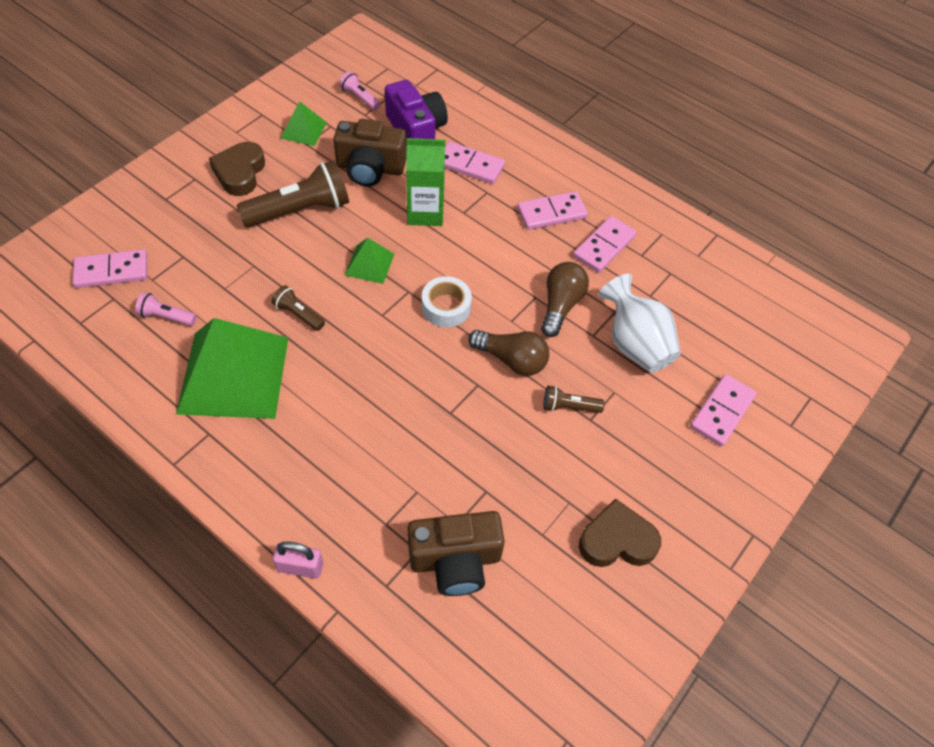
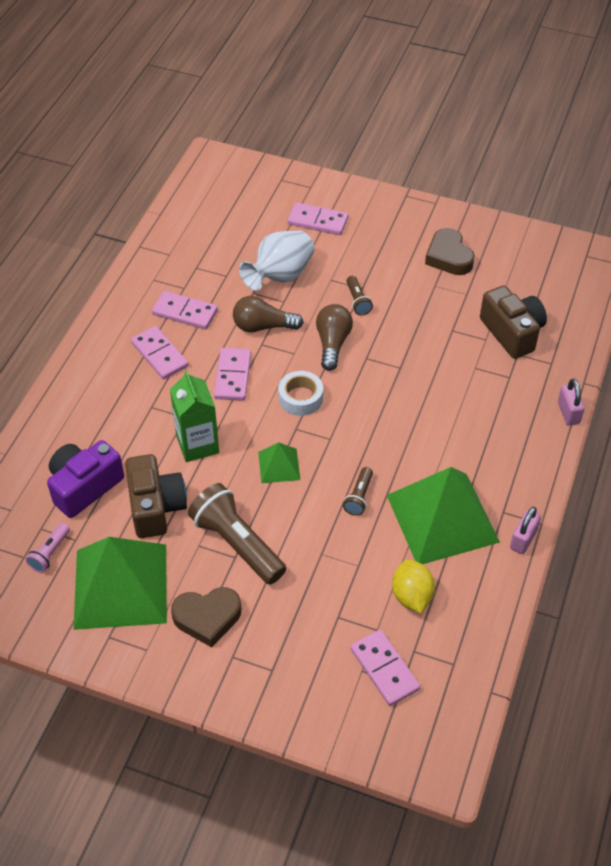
camera: 105 degrees left, 5 degrees down
(165, 437) = (523, 539): none -> pink padlock
(166, 316) = (411, 596): pink flashlight -> yellow lemon
(303, 130) = (120, 586): green pyramid -> green pyramid, size x2.18
(470, 165) = (120, 428): pink domino -> pink domino (233, 376)

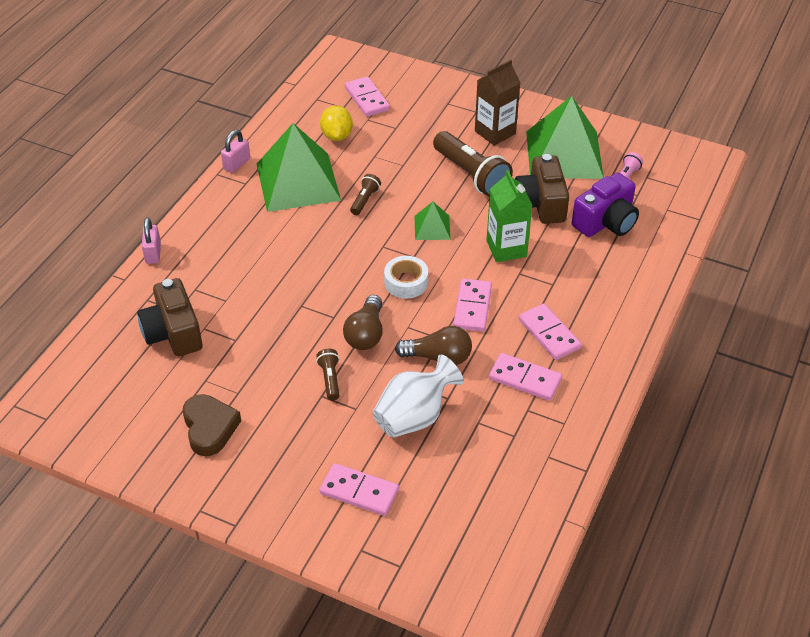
camera: 175 degrees left, 5 degrees down
(207, 618) = (495, 132): brown heart -> brown carton

